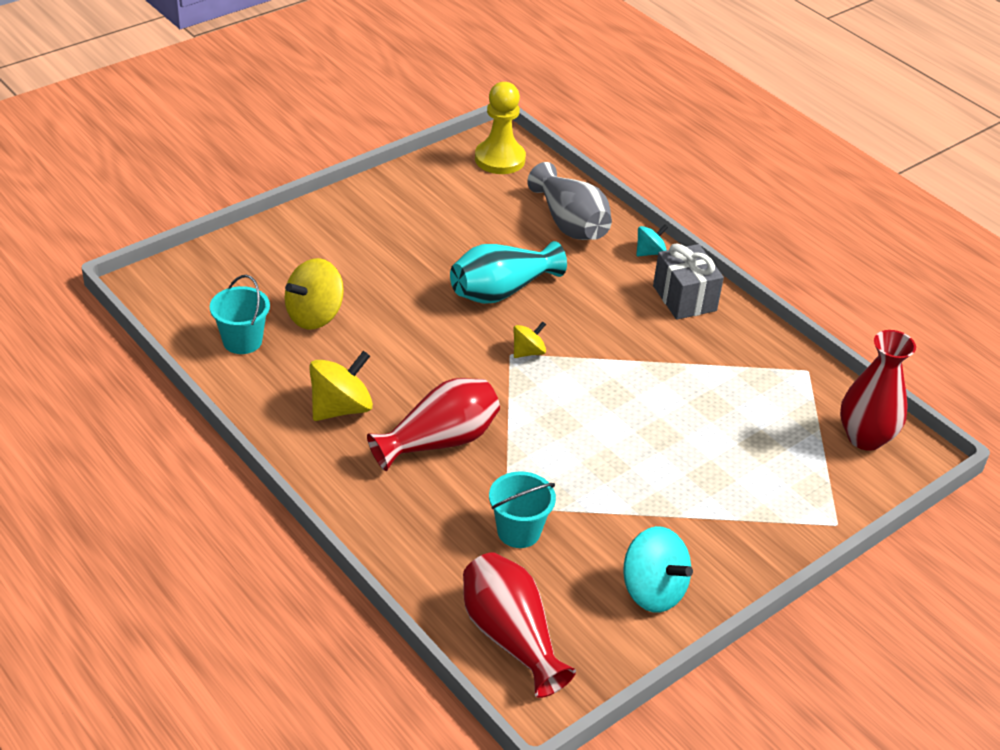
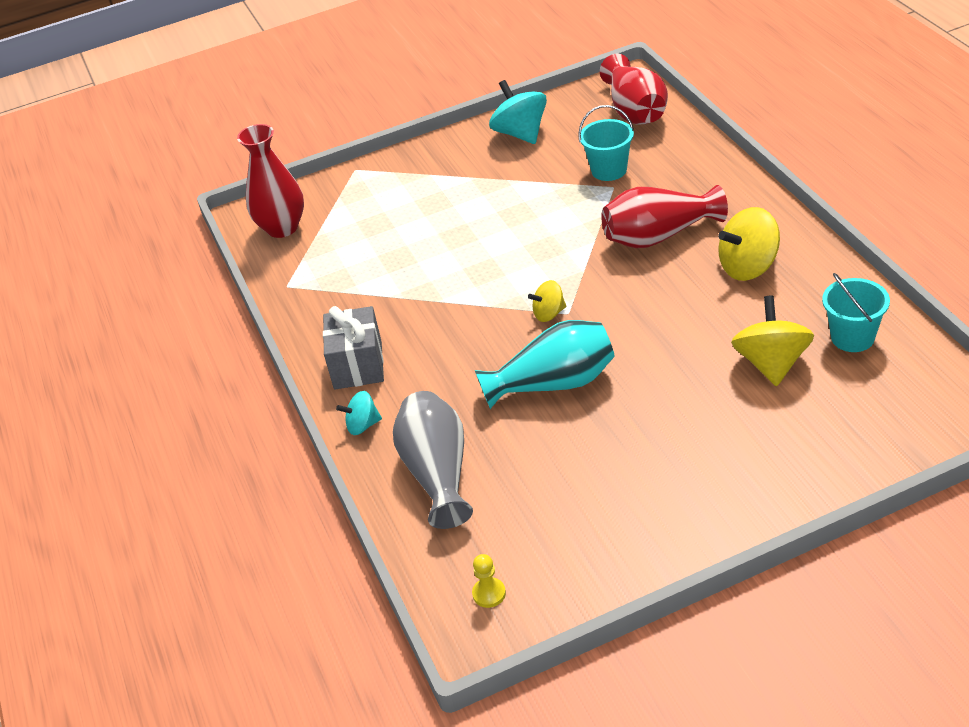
camera: 155 degrees left, 0 degrees up
(314, 315) = (771, 363): yellow spinning top -> yellow spinning top turned 60 degrees counterclockwise
(500, 159) = (489, 593): yellow pawn -> yellow pawn, size x0.45

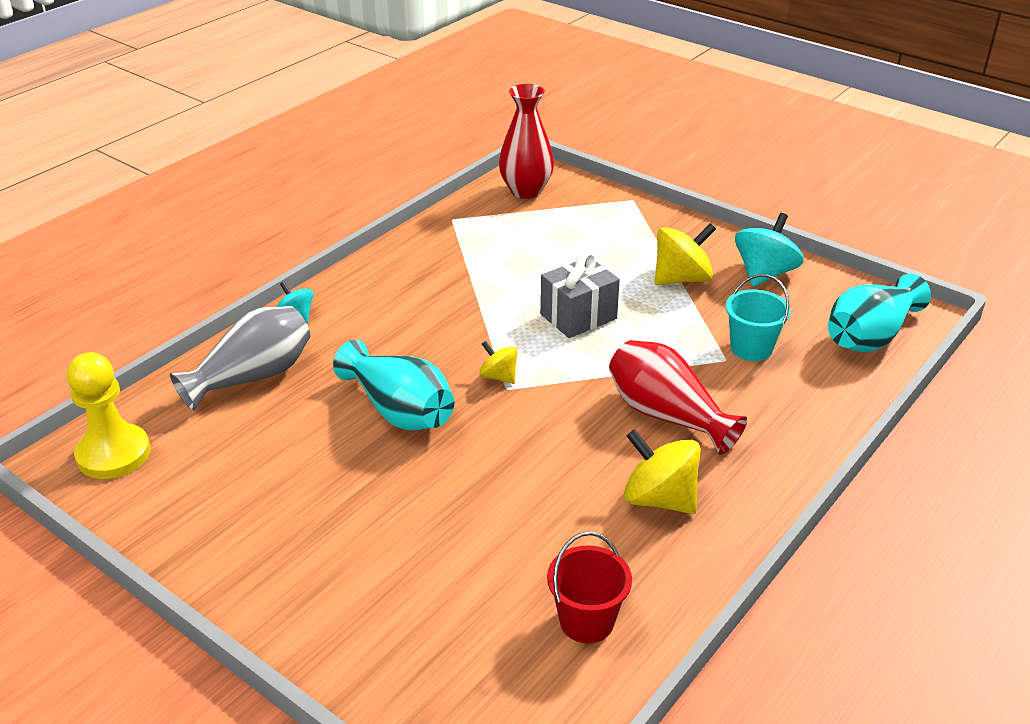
camera: 55 degrees right, 5 degrees down
(358, 365) = (370, 289): grey gift -> grey gift (578, 316)
(489, 593) = (113, 454): yellow pawn -> yellow pawn, size x2.22
(635, 111) = (870, 336): red vase -> turquoise vase
(771, 363) = (506, 561): yellow spinning top -> yellow spinning top (682, 279)
(852, 337) = (586, 621): turquoise bucket -> red bucket

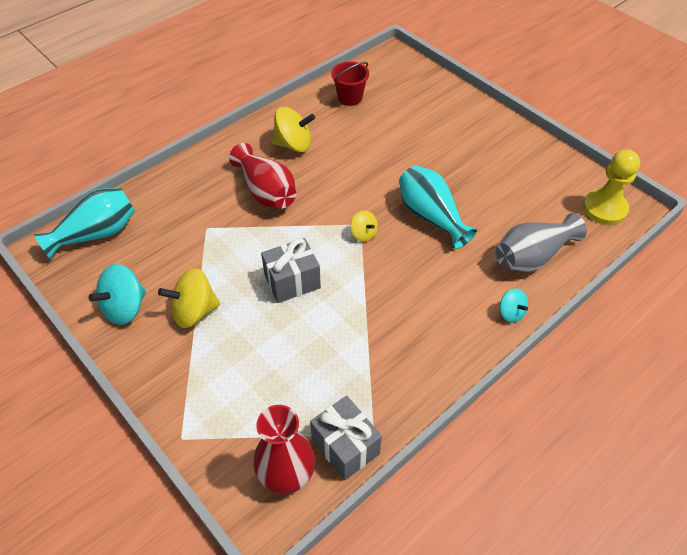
camera: 170 degrees left, 15 degrees up
(476, 209) = (345, 446): none -> grey gift
(659, 499) = (293, 144): yellow spinning top -> yellow spinning top turned 45 degrees counterclockwise
(751, 348) = (184, 234): turquoise bucket -> none

